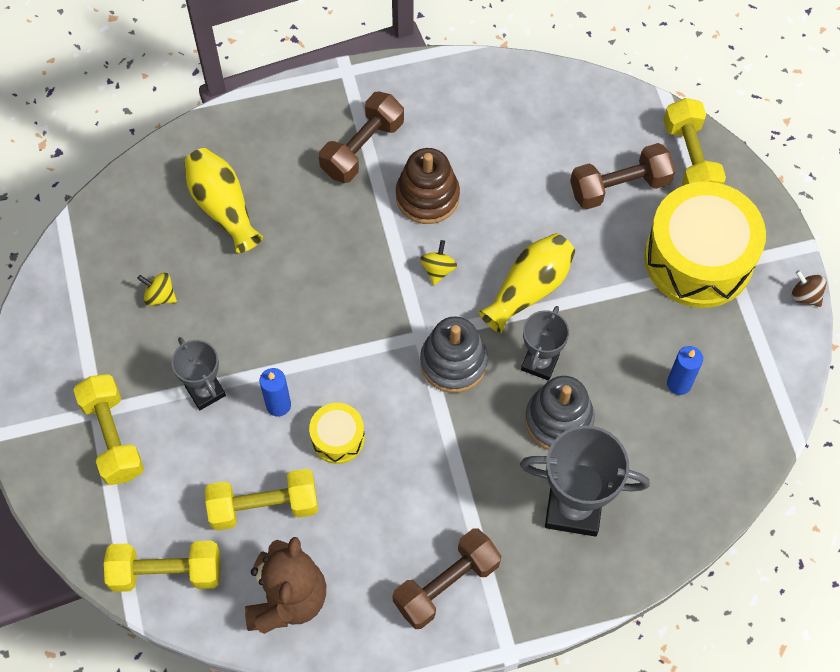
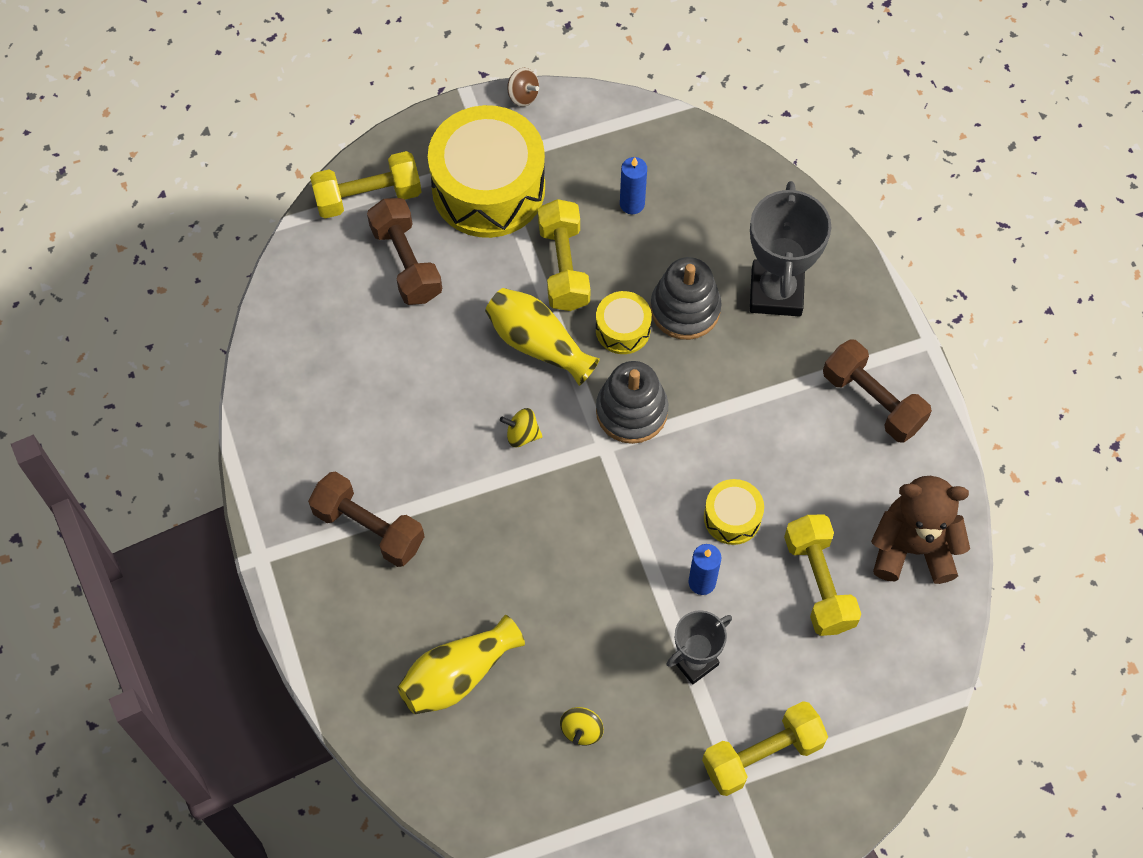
camera: 95 degrees left, 0 degrees up
(166, 572) = (906, 672): yellow dumbbell -> yellow dumbbell (564, 266)
(427, 196) = (430, 453): brown stacking toy -> none
(540, 362) = (623, 329): grey trophy -> yellow drum
(805, 295) = (523, 96): brown spinning top -> brown spinning top turned 90 degrees counterclockwise

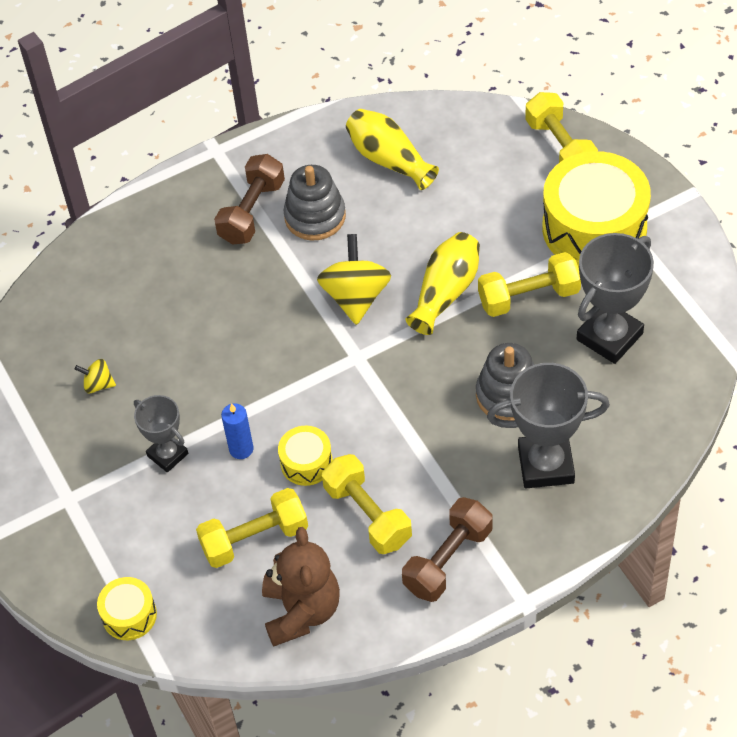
camera: 85 degrees right, 10 degrees down
(406, 262) = (502, 186): brown dumbbell -> none
(458, 675) = (135, 294): yellow vase -> yellow vase (389, 160)
(522, 434) = (356, 297): yellow spinning top -> yellow spinning top, size x2.01
(523, 96) = (701, 235): brown spinning top -> none
(623, 329) = (475, 351): yellow drum -> yellow drum (129, 615)
(631, 411) = (395, 371): grey stacking toy -> grey stacking toy (315, 217)
(632, 204) = (609, 336): blue candle -> grey trophy
(762, 754) = (91, 516): yellow dumbbell -> yellow dumbbell (368, 515)

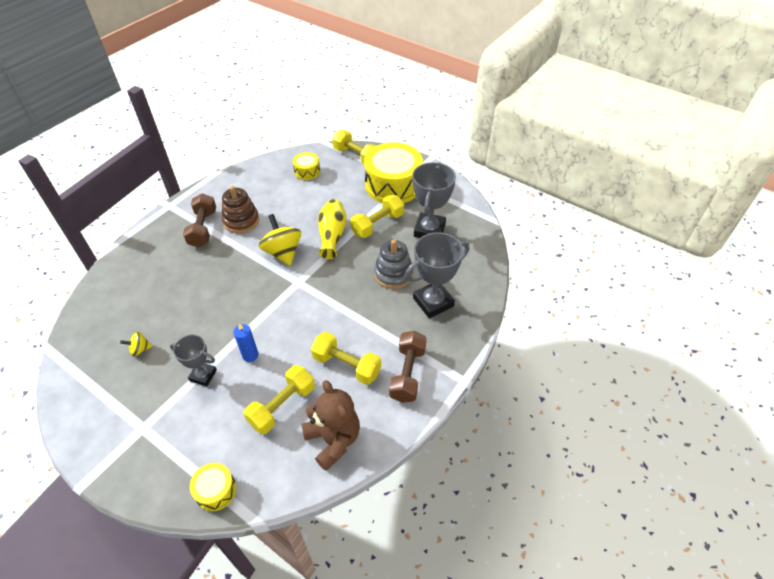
camera: 30 degrees left, 5 degrees down
(306, 463) = (295, 349): yellow drum -> yellow drum (307, 171)
(315, 217) = (241, 221): grey stacking toy -> brown stacking toy
(389, 160) = (270, 184): yellow vase -> none

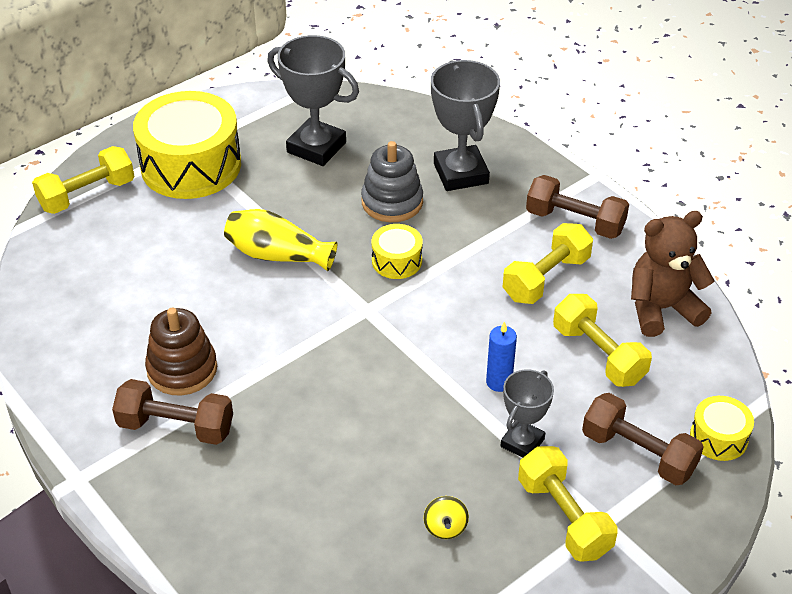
camera: 75 degrees left, 5 degrees down
(198, 441) = (638, 453): none -> brown dumbbell
(283, 252) = (290, 320): yellow spinning top -> none
(307, 171) = (91, 264): yellow drum -> yellow drum (397, 261)
(377, 224) = (277, 199): yellow dumbbell -> yellow dumbbell (564, 517)

